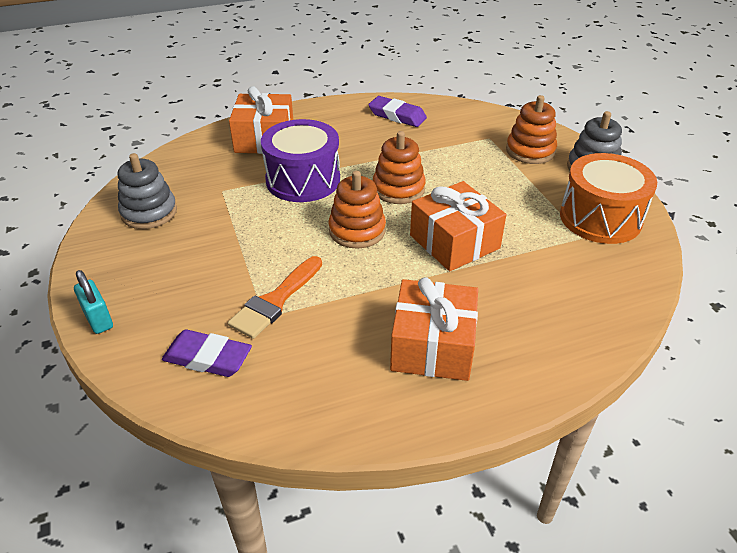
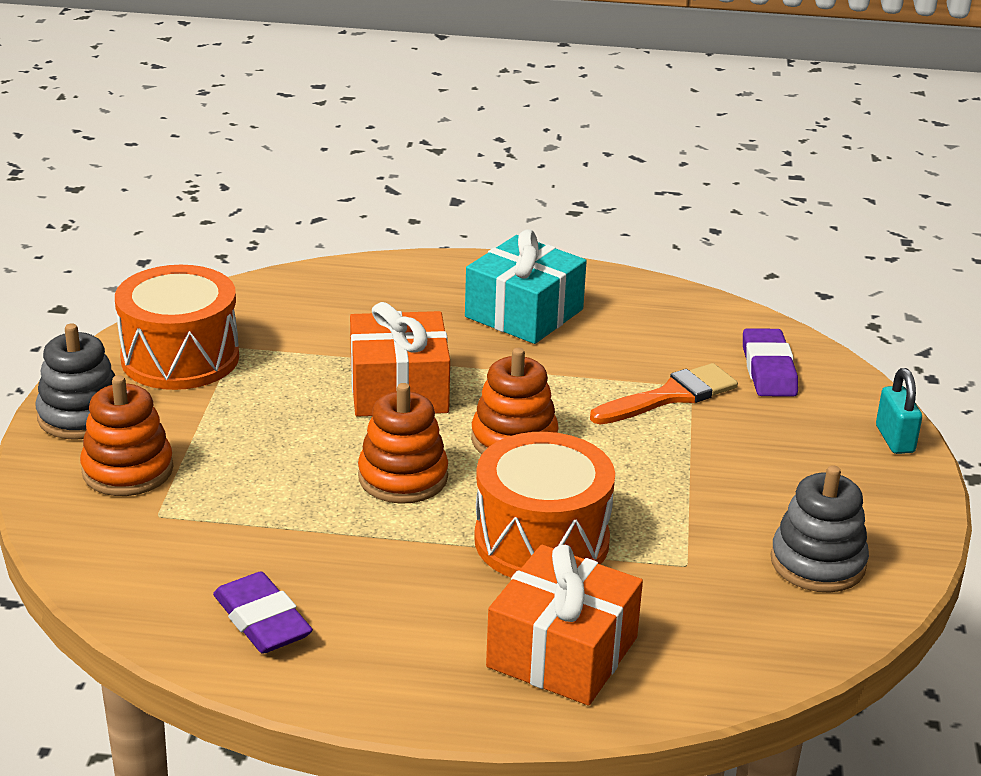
camera: 155 degrees left, 10 degrees down
(208, 358) = (768, 369): purple eraser -> purple eraser turned 45 degrees clockwise
(303, 180) = (541, 540): purple drum -> orange drum
(432, 346) = (524, 313): orange gift -> turquoise gift

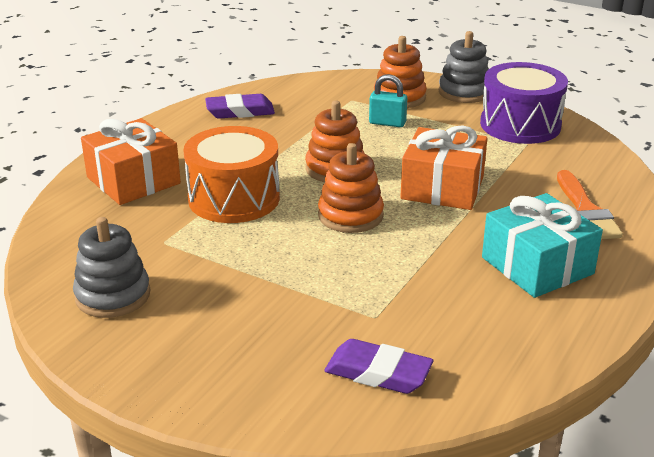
camera: 115 degrees right, 0 degrees up
(180, 358) = (520, 125): orange drum -> purple drum
(670, 396) = (366, 301): orange brush -> orange brush (586, 211)
(894, 439) = (219, 406): turquoise padlock -> turquoise padlock (387, 123)

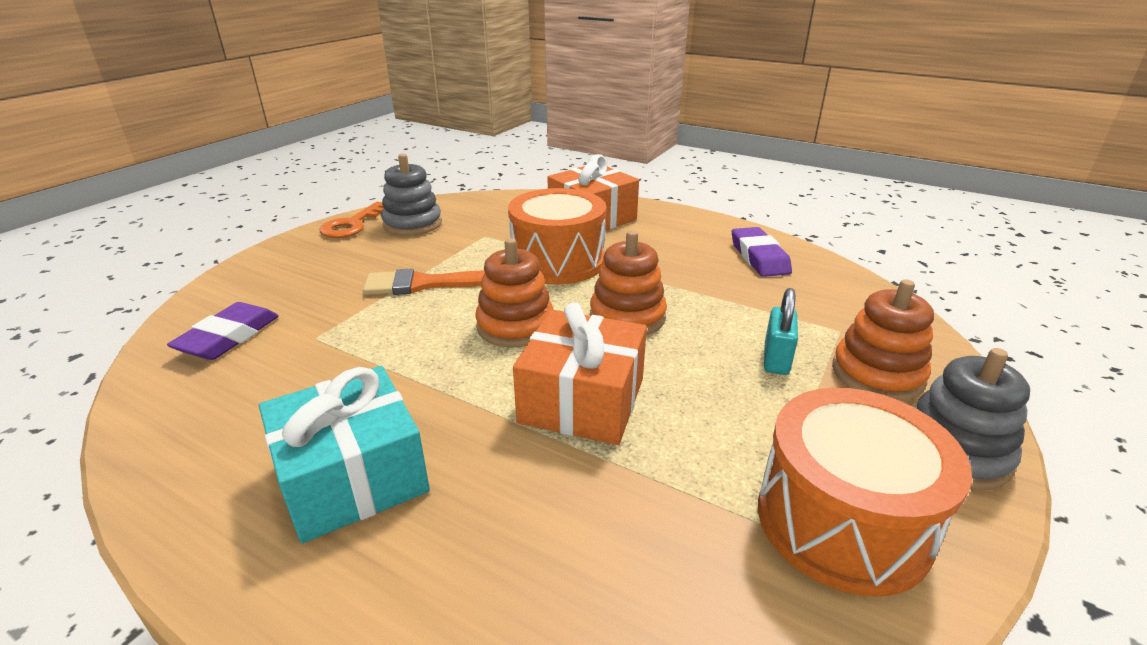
camera: 90 degrees right, 0 degrees up
(100, 345) = (352, 225): none -> orange key
(520, 125) = (842, 521): purple drum -> orange drum
(586, 211) = (496, 572): orange brush -> orange brush (424, 284)

